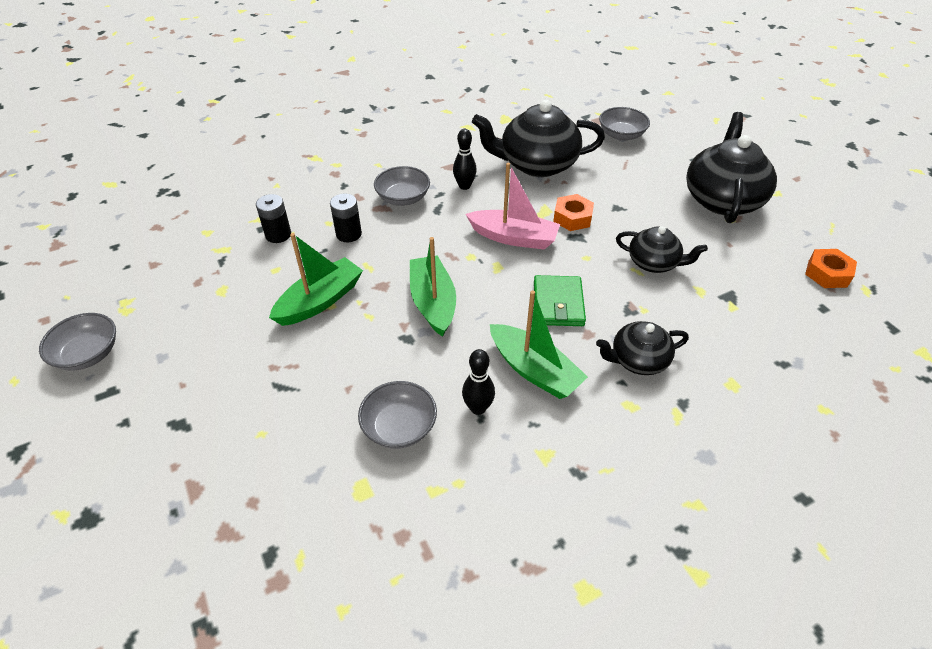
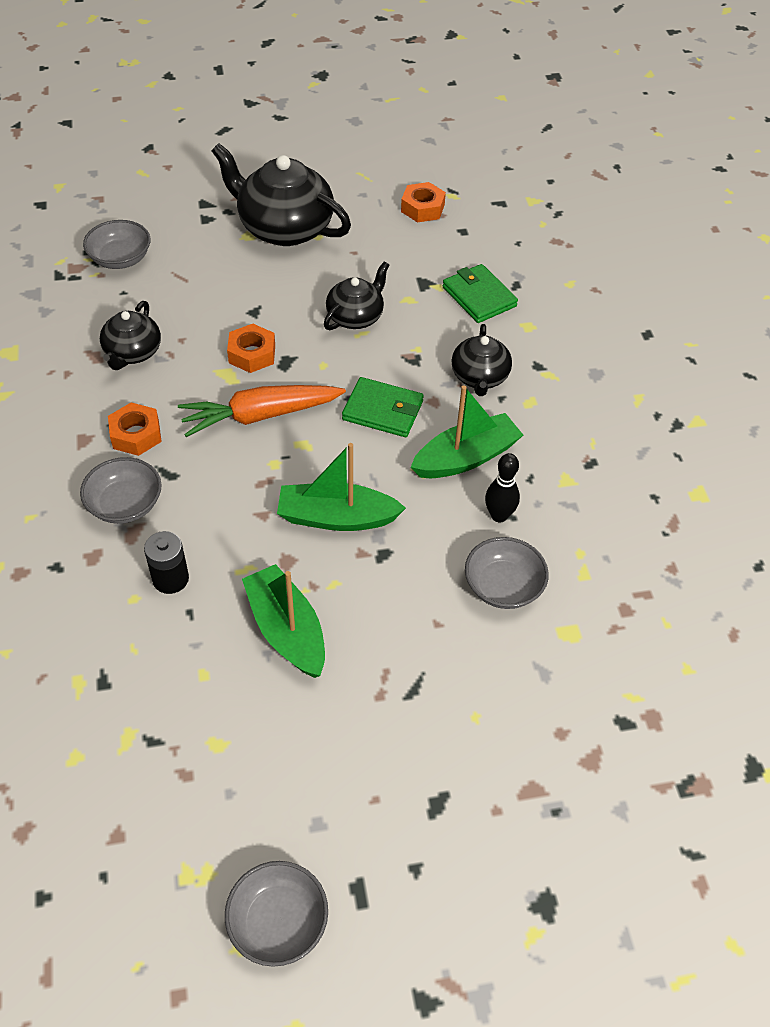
camera: 75 degrees left, 5 degrees up
(278, 235) = (130, 663): black battery -> none
(464, 186) = (136, 435): black bowling pin -> orange nut
(513, 237) = (260, 416): pink boat -> orange carrot
(537, 164) = (132, 353): black teapot -> black teapot, size x0.56
(743, 338) = (479, 297): none -> green wallet

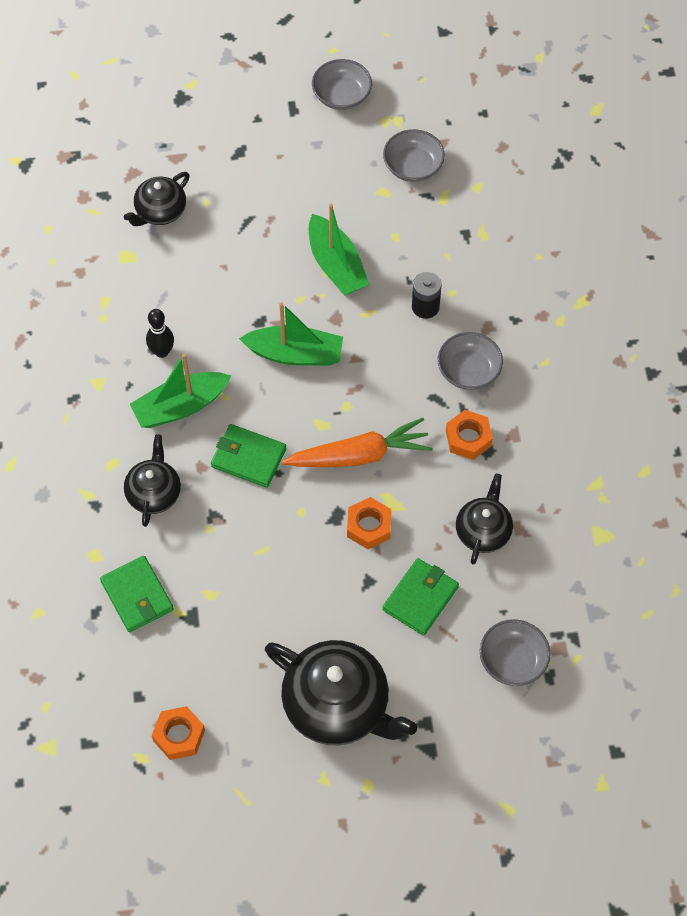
camera: 175 degrees left, 10 degrees up
(203, 300) = (420, 598): none -> green wallet
(356, 316) = (266, 572): black teapot -> black teapot (160, 211)
(503, 586) = (169, 292): grey bowl -> grey bowl (413, 166)

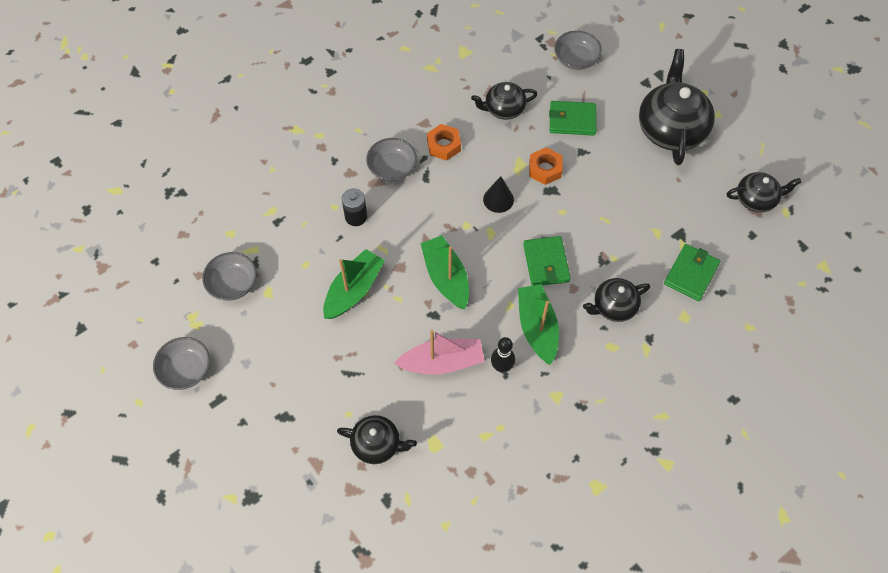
camera: 120 degrees left, 0 degrees up
(179, 735) = (756, 199): orange nut -> black teapot
(181, 406) = (537, 328): green boat -> green boat turned 135 degrees counterclockwise
(203, 303) = (442, 362): none -> pink boat
(359, 455) = (498, 199): orange carrot -> black cone

